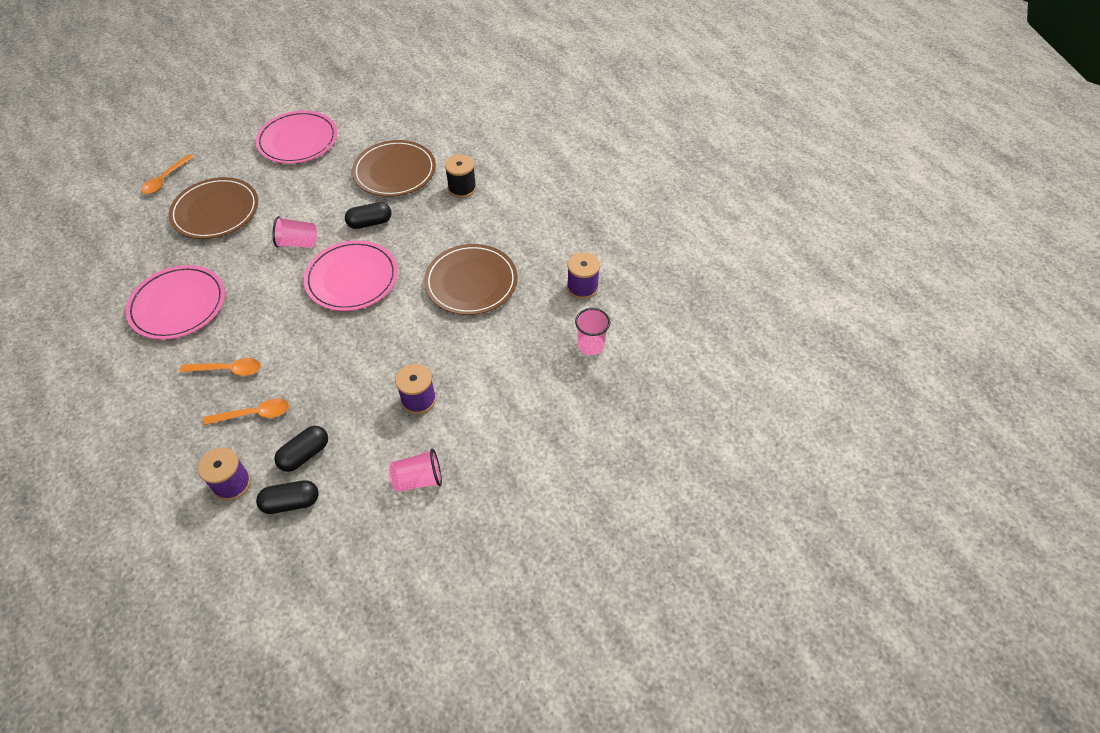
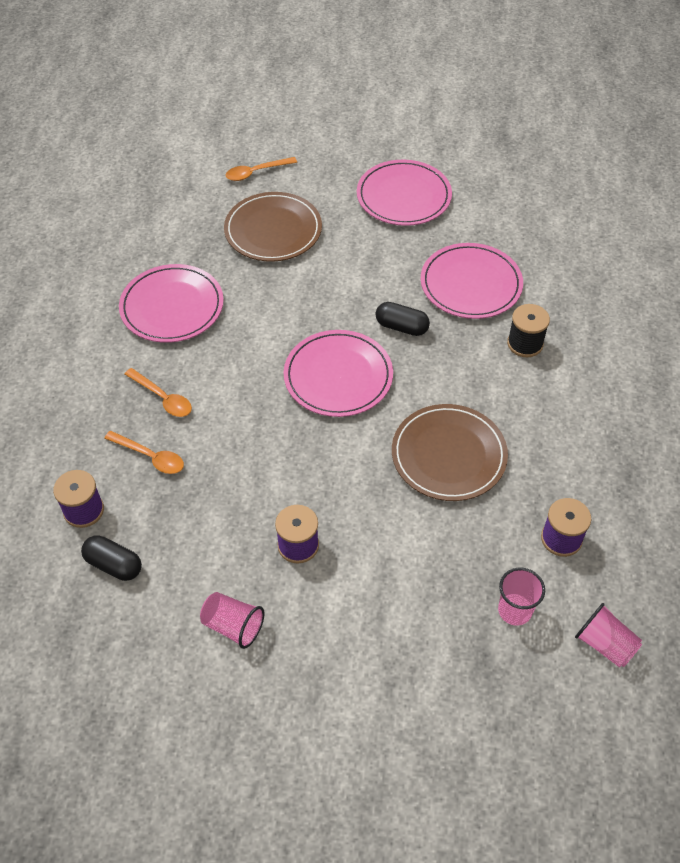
camera: 40 degrees right, 0 degrees up
(298, 243) = (319, 307): pink cup -> pink cup (604, 644)
(305, 454) = (160, 527): black capsule -> none
(395, 171) = (471, 284): brown plate -> pink plate

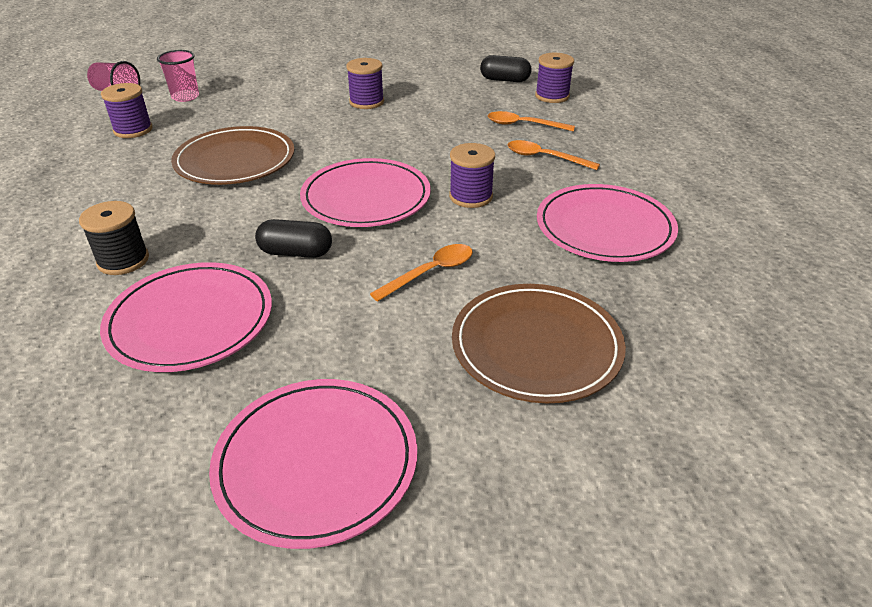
camera: 165 degrees right, 15 degrees down
(233, 626) = (400, 70): pink cup -> none
(253, 360) = (471, 196): none -> purple spool
(256, 172) = (642, 457): orange spoon -> orange spoon (430, 272)

